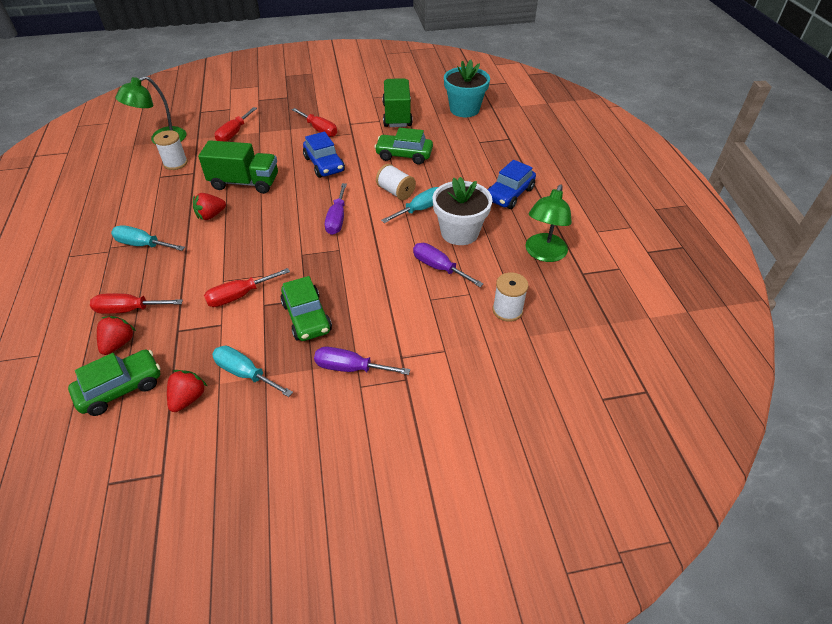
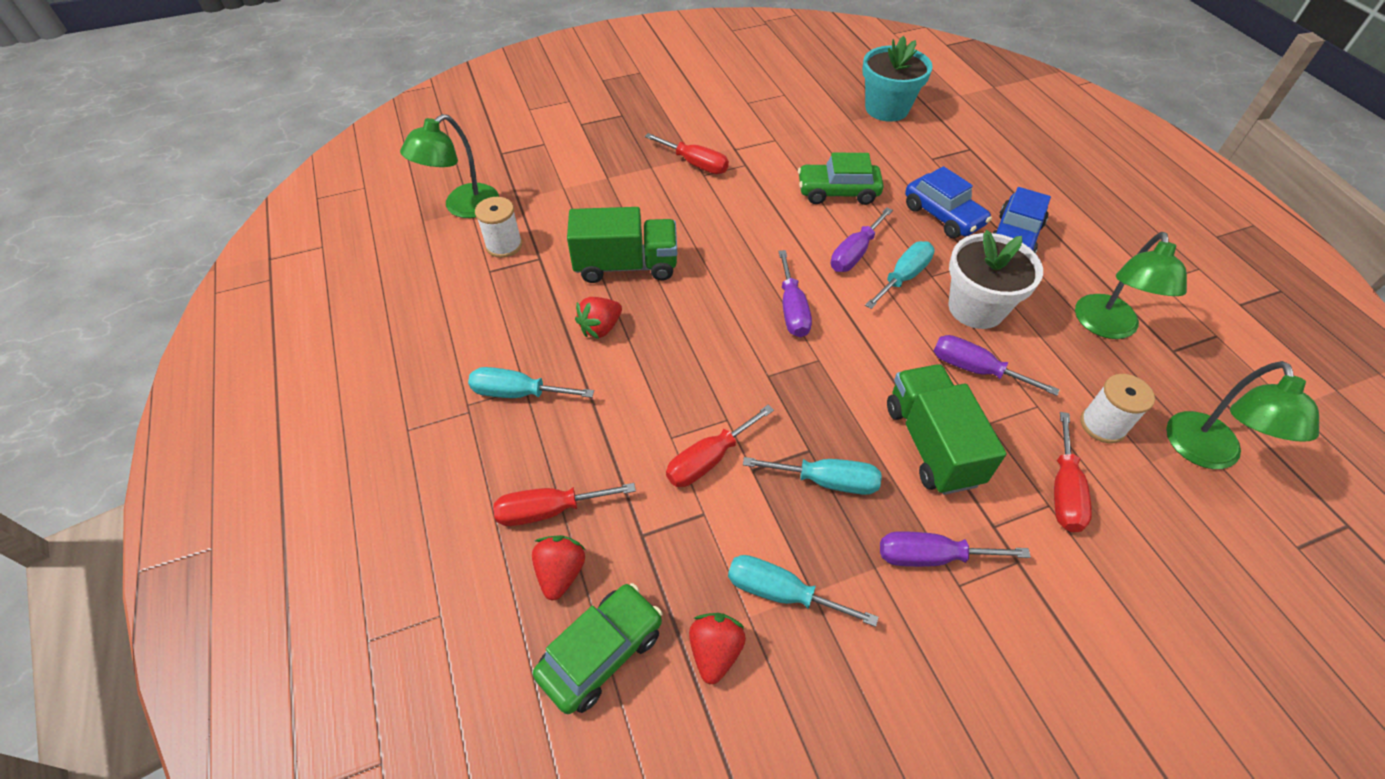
camera: 10 degrees left, 5 degrees up
(234, 133) = (570, 184): red screwdriver -> red screwdriver (1064, 490)
(307, 317) = (826, 481): green car -> turquoise screwdriver
(324, 164) = (730, 221): blue car -> blue car (943, 216)
(396, 192) = (855, 253): white spool -> purple screwdriver
(397, 115) = (796, 128): green truck -> green truck (931, 444)
(570, 336) = (1206, 454): none -> green lamp

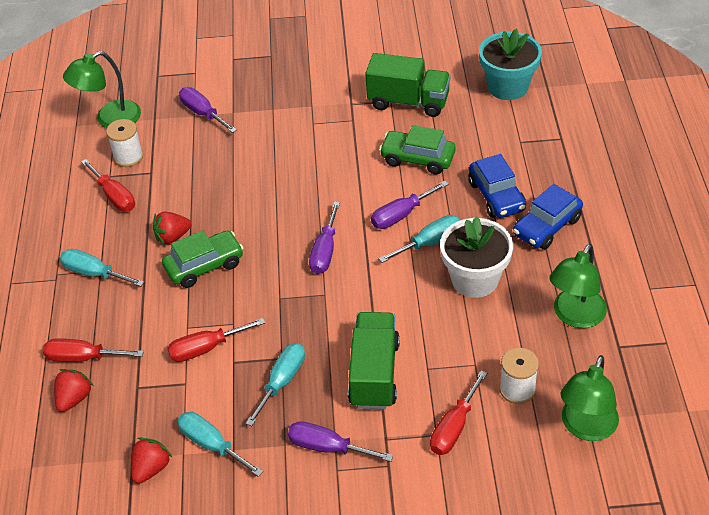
camera: 20 degrees right, 5 degrees down
(601, 652) = (80, 451): green car -> green car (204, 266)
(626, 265) = (213, 191): green truck -> green truck (408, 102)
(695, 164) = (310, 112): red screwdriver -> red screwdriver (114, 196)
(826, 481) = (282, 381): turquoise screwdriver -> turquoise screwdriver turned 90 degrees counterclockwise
(975, 369) = (442, 327): purple screwdriver -> purple screwdriver (203, 113)

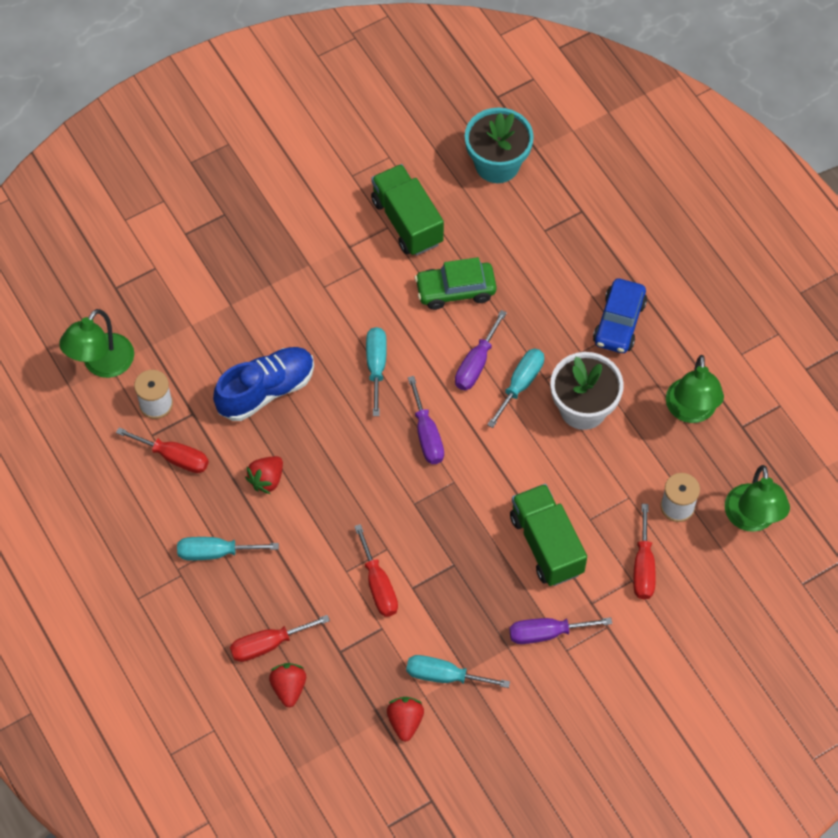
camera: 30 degrees left, 15 degrees up
(203, 113) = (199, 318): purple screwdriver -> none
(204, 266) = (320, 499): green car -> none
(206, 348) = (378, 585): red screwdriver -> red screwdriver turned 60 degrees counterclockwise
(217, 176) = (266, 390): none -> blue shoe
(282, 381) = (469, 588): turquoise screwdriver -> turquoise screwdriver (376, 366)
(408, 102) = (407, 221): green truck -> green truck turned 105 degrees counterclockwise
(496, 196) = (555, 305): blue car -> none

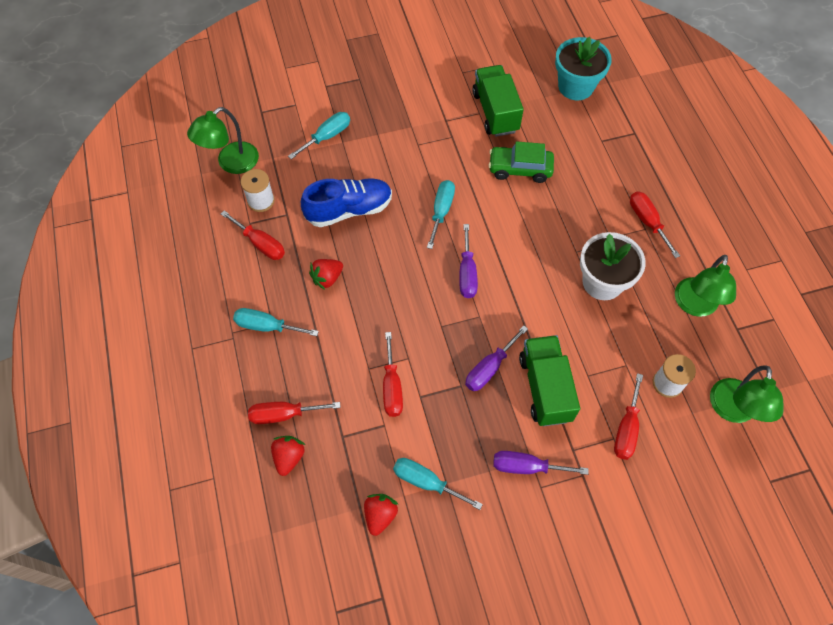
camera: 15 degrees right, 0 degrees up
(476, 364) = (522, 227): purple screwdriver -> purple screwdriver (489, 368)
(520, 384) = (554, 251): turquoise screwdriver -> turquoise screwdriver (327, 136)
(619, 322) = (647, 222): blue car -> red screwdriver

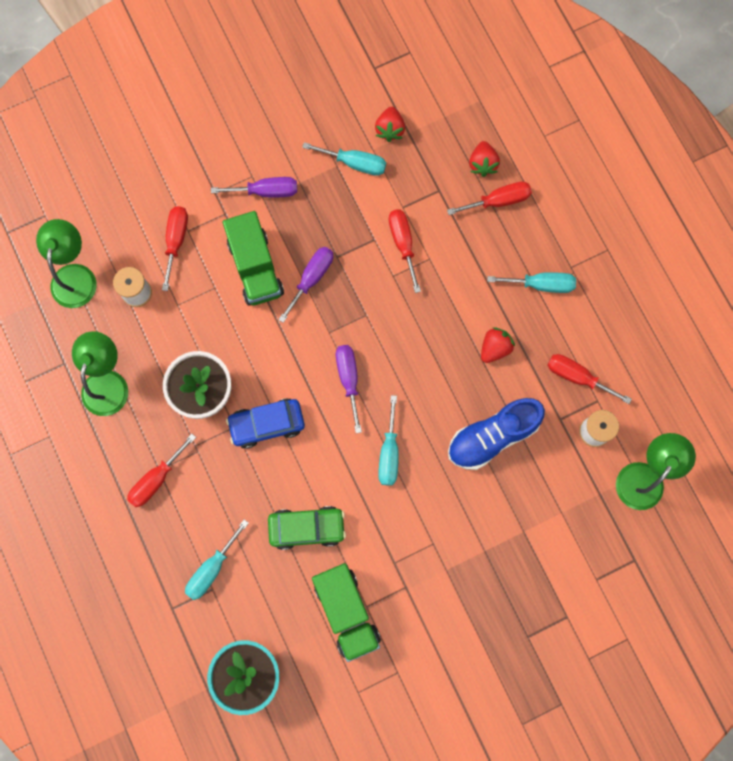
camera: 170 degrees right, 15 degrees up
(327, 136) = (544, 536): turquoise screwdriver -> turquoise screwdriver (212, 569)
(546, 249) = (267, 424): none -> blue car
(647, 222) = (156, 479): red screwdriver -> red screwdriver turned 75 degrees clockwise

